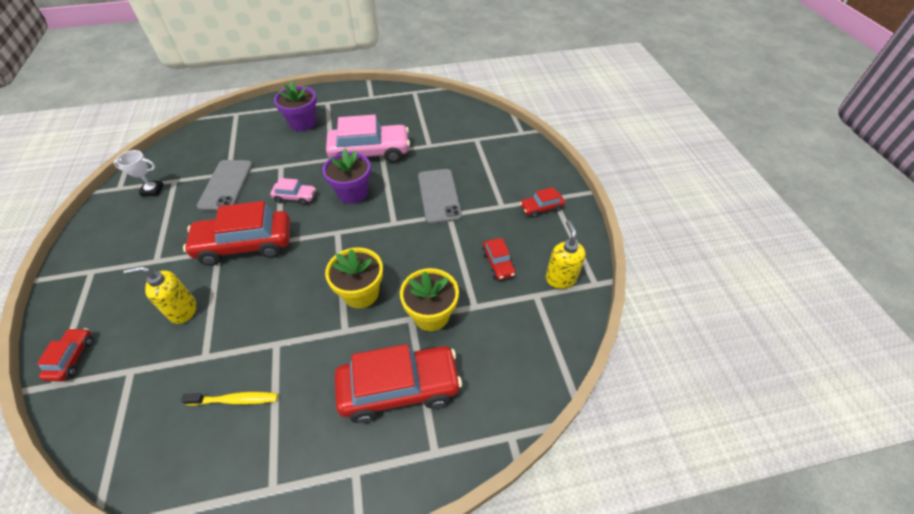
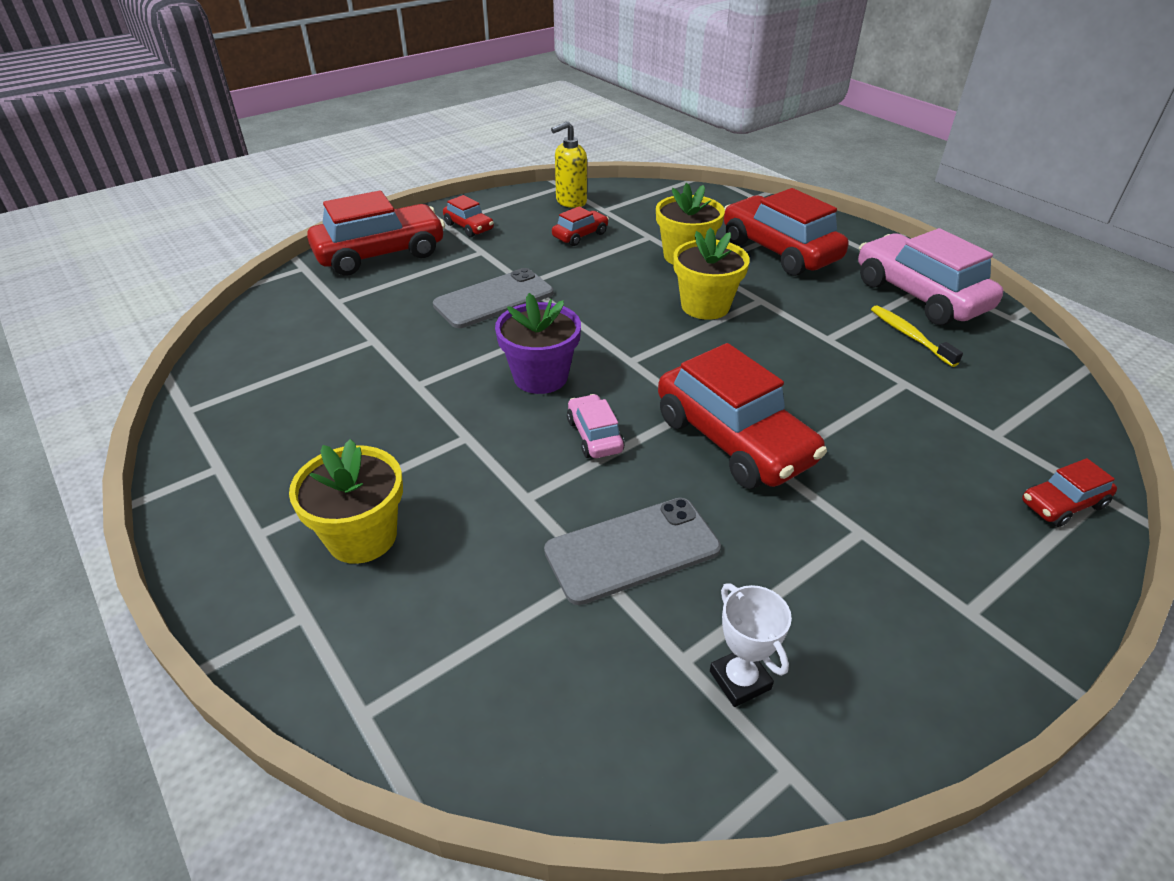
camera: 115 degrees left, 10 degrees down
(183, 310) = (886, 439): yellow soap dispenser -> none
(303, 123) = (362, 536): purple flower pot -> yellow flower pot
(370, 153) = (425, 396): pink car -> pink car (919, 295)
(522, 162) = (380, 254): none -> red car

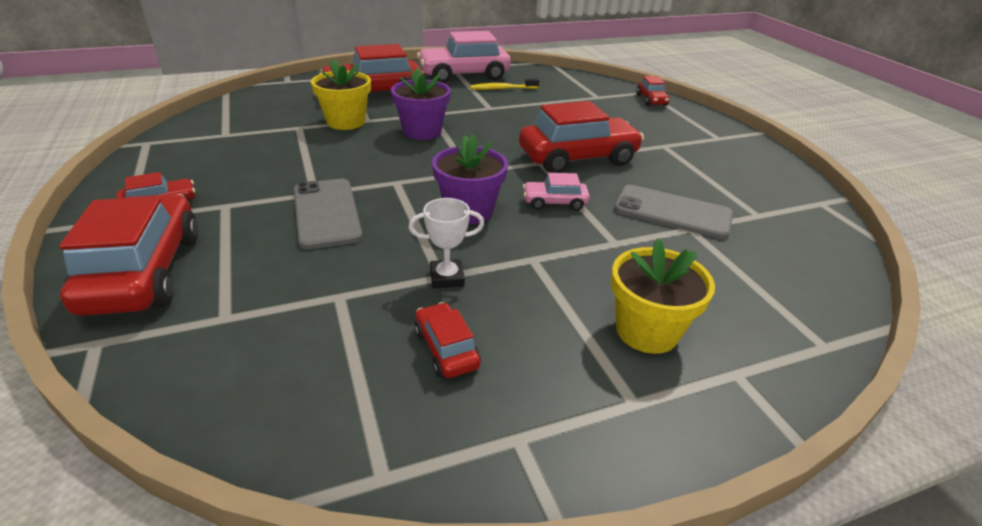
camera: 75 degrees left, 5 degrees down
(571, 201) = (186, 145): yellow soap dispenser -> none
(580, 235) = (259, 153): red car -> red car (446, 349)
(632, 550) = (672, 212): grey phone -> grey phone turned 60 degrees counterclockwise
(705, 306) = (422, 131): yellow flower pot -> purple flower pot
(740, 680) = (769, 202): white trophy -> white trophy (447, 277)

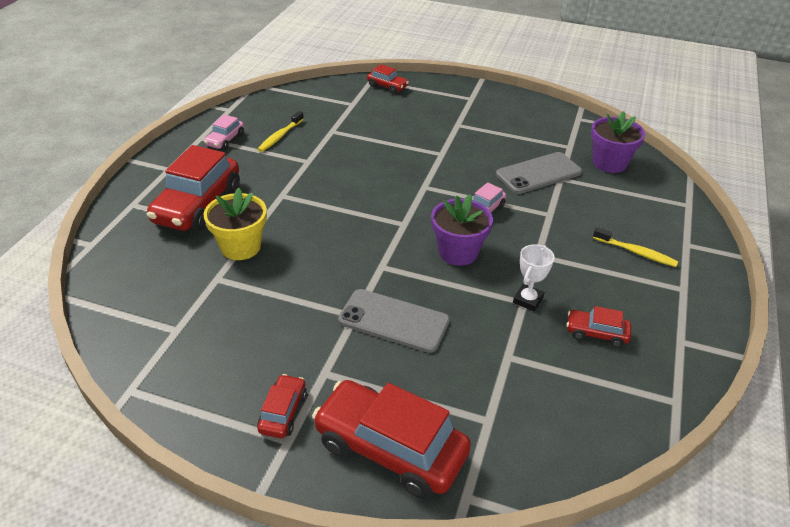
camera: 50 degrees left, 5 degrees up
(422, 131) = (310, 215): purple flower pot -> purple flower pot (609, 163)
(464, 75) = (225, 140): pink car -> pink car, size x0.48
(577, 158) = (436, 168): red car -> none
(646, 331) = (636, 252): yellow flower pot -> yellow toothbrush

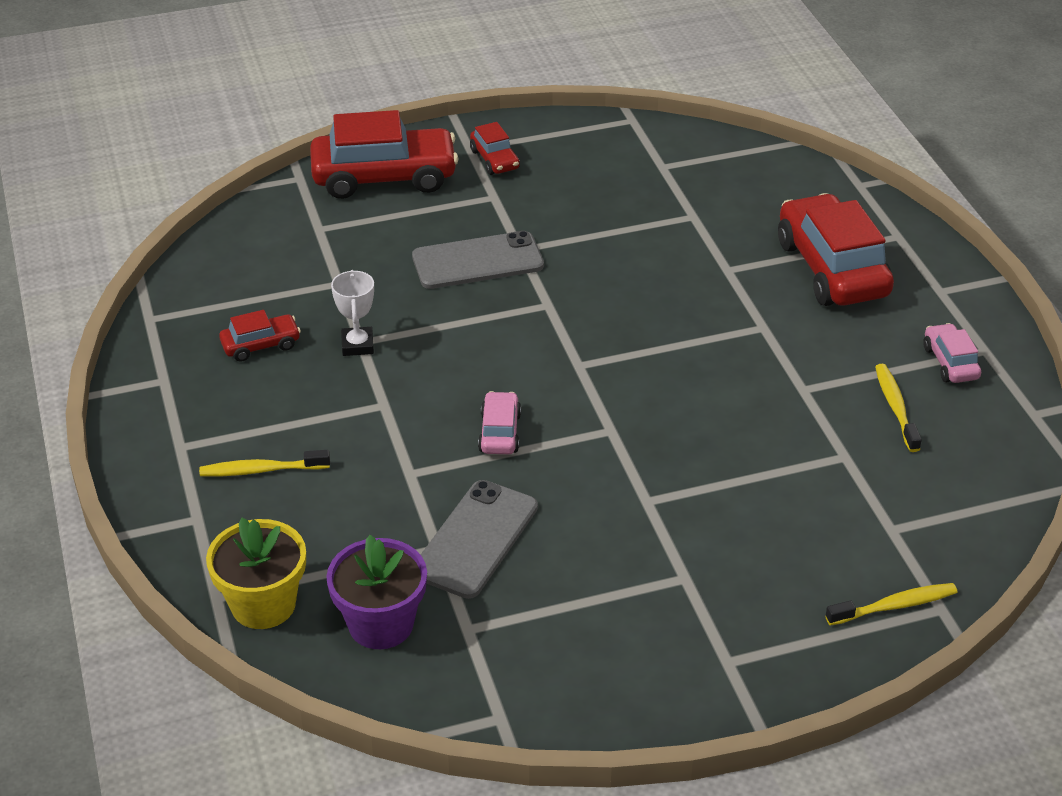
camera: 145 degrees right, 0 degrees up
(240, 247) = (717, 252): yellow flower pot -> yellow flower pot (263, 604)
(387, 86) = (894, 606): red car -> yellow toothbrush
(458, 252) = (480, 361): purple flower pot -> none

